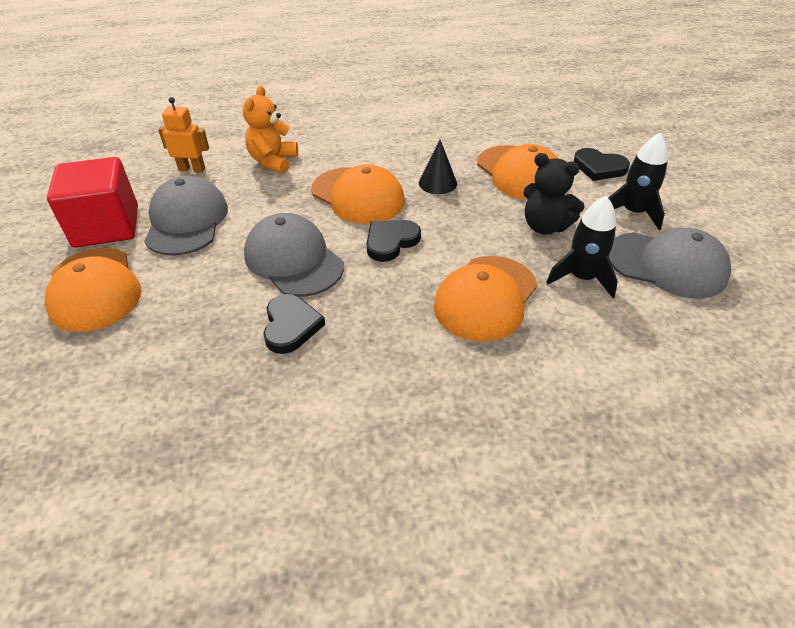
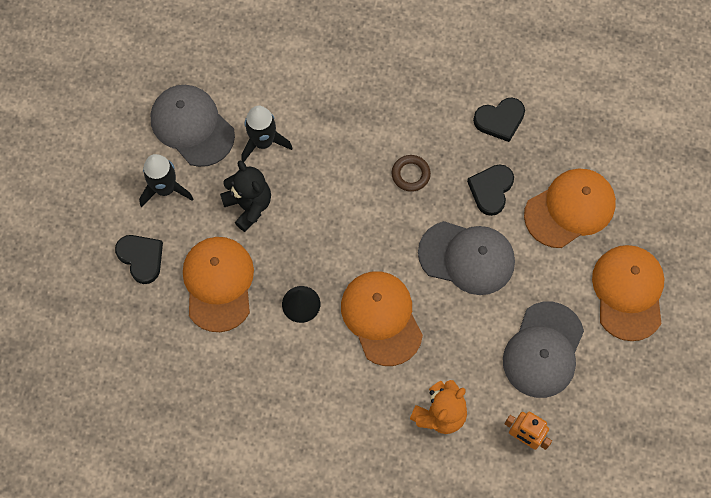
camera: 155 degrees left, 25 degrees up
(106, 227) = (614, 374): red cube -> none
(293, 260) = (467, 257): grey cap -> grey cap turned 60 degrees counterclockwise
(391, 242) = (382, 244): black heart -> black heart (500, 120)
(396, 307) = (410, 174): none -> brown ring
(485, 298) = (344, 155): orange cap -> orange cap (570, 209)

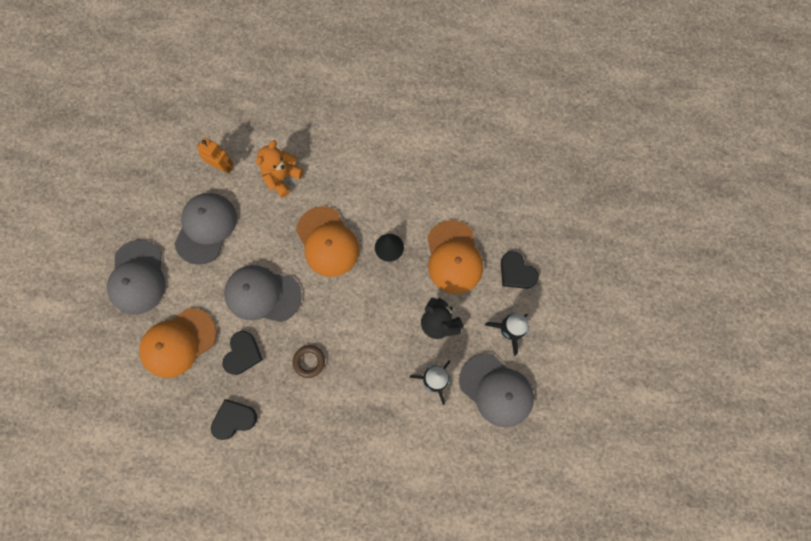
camera: 175 degrees right, 5 degrees up
(628, 292) = (138, 277): orange cap -> grey cap

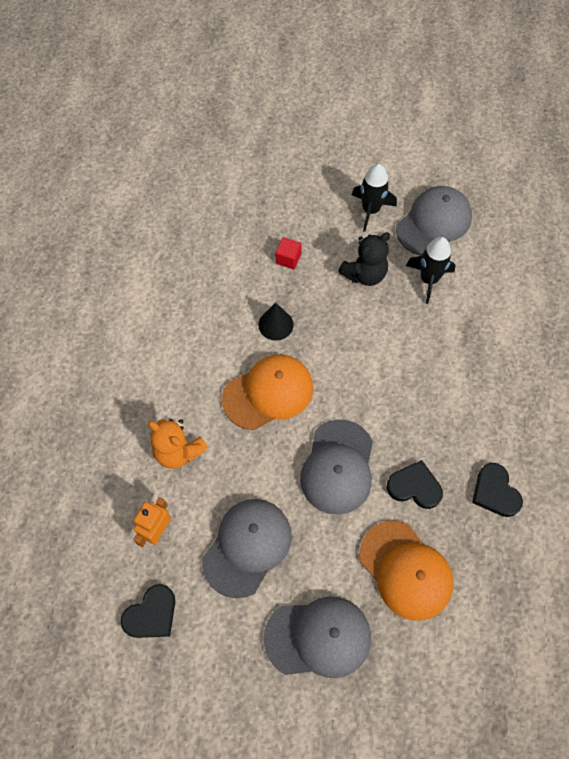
camera: 90 degrees left, 10 degrees down
(206, 228) = (247, 547): grey cap -> grey cap turned 105 degrees clockwise
(309, 361) = (418, 408): brown ring -> none
(453, 257) = (288, 259): orange cap -> red cube
(516, 272) = (305, 200): black heart -> black heart (151, 614)

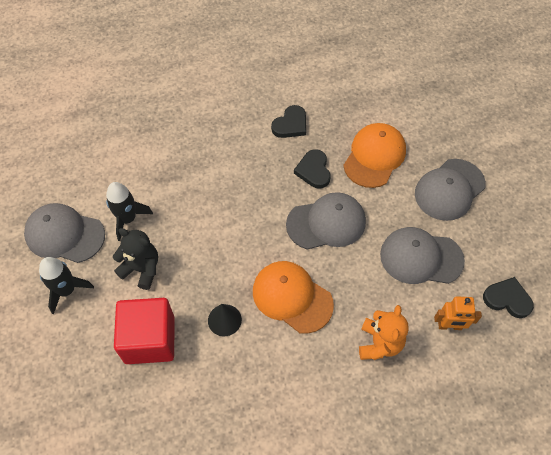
camera: 115 degrees left, 5 degrees down
(288, 259) = (150, 339): red cube -> red cube, size x2.36
(318, 637) = (449, 189): grey cap -> grey cap turned 105 degrees counterclockwise

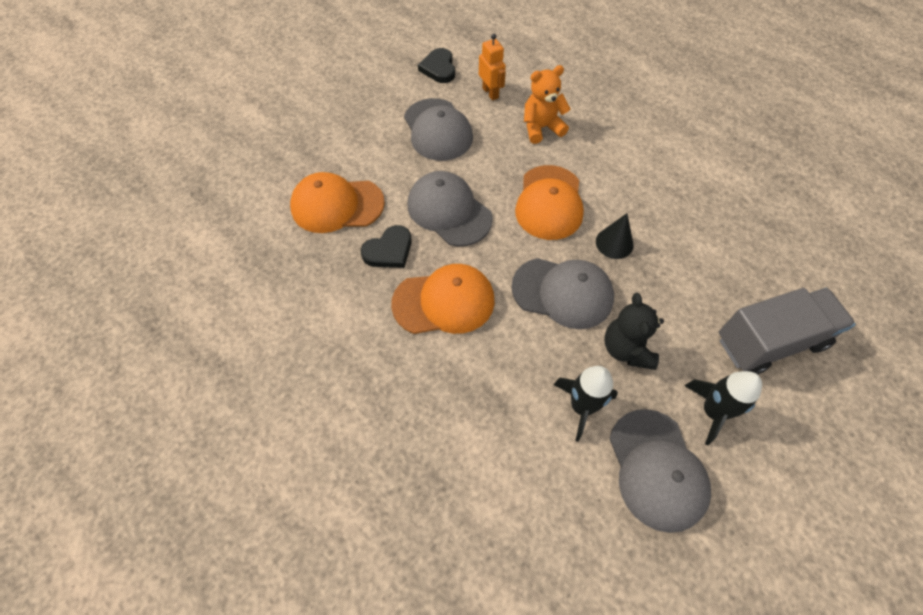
camera: 120 degrees left, 0 degrees up
(75, 368) = (770, 341): none -> grey truck
(150, 339) = (686, 294): red cube -> none
(251, 183) = (444, 302): none -> orange cap
(290, 124) = (332, 304): black heart -> none
(449, 189) = (345, 134): grey cap -> grey cap (563, 293)

